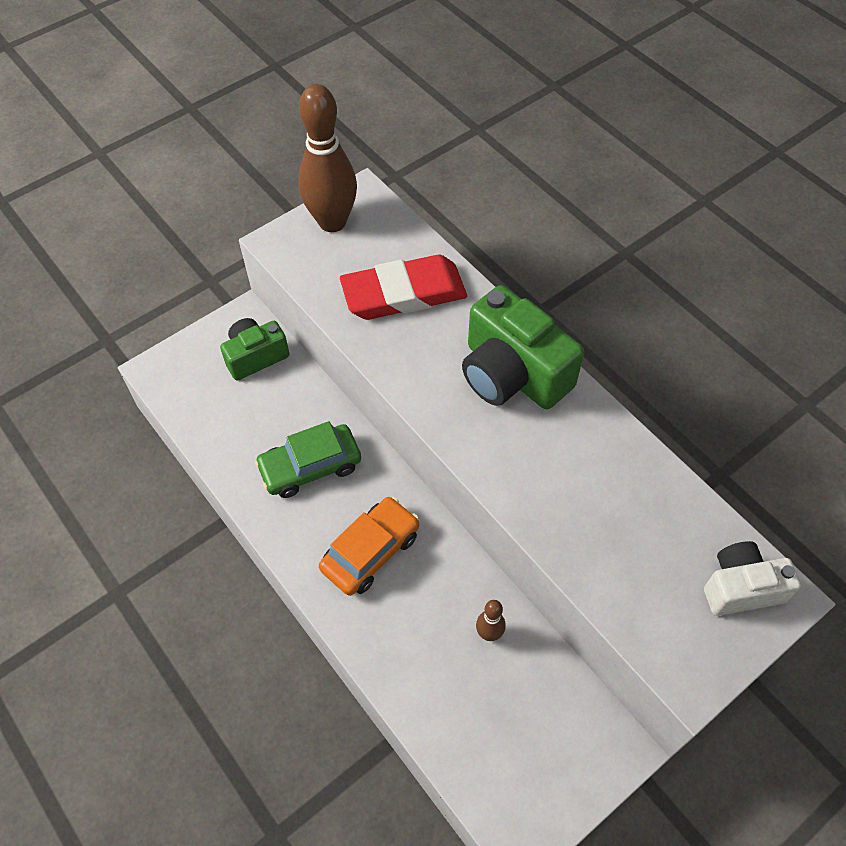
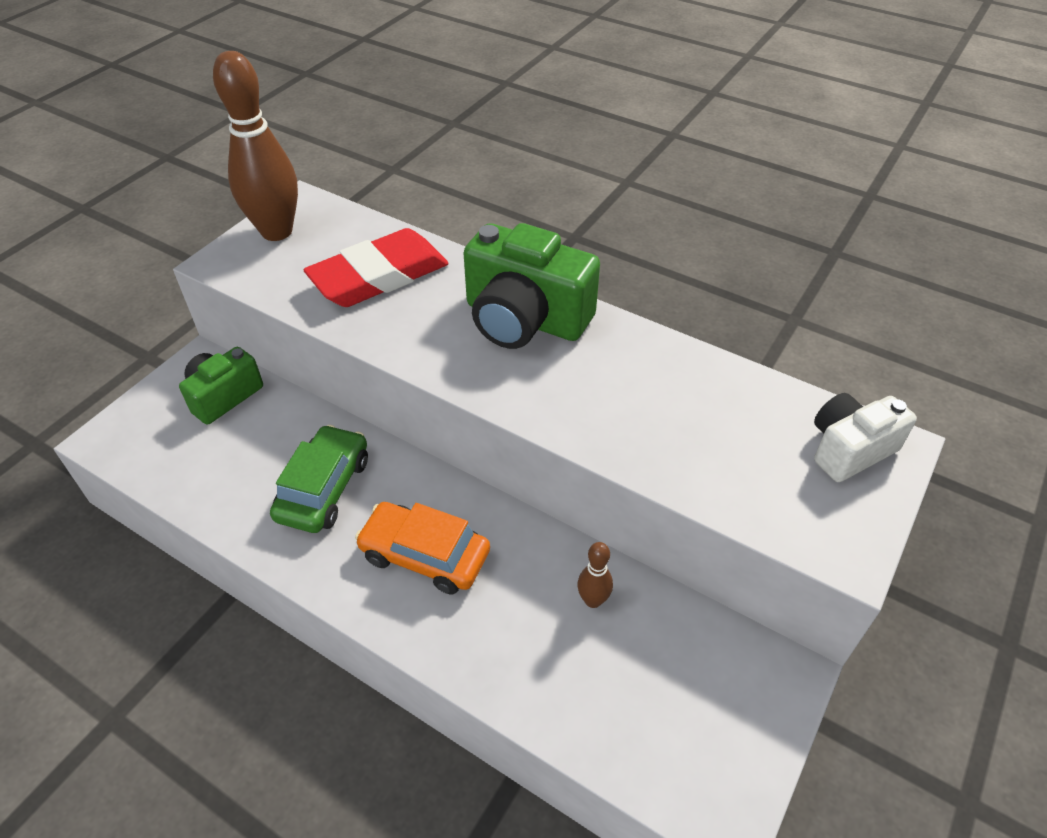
camera: 20 degrees left, 10 degrees down
(310, 467) = (324, 488): green car -> green car turned 150 degrees clockwise
(370, 551) = (424, 555): orange car -> orange car turned 90 degrees counterclockwise

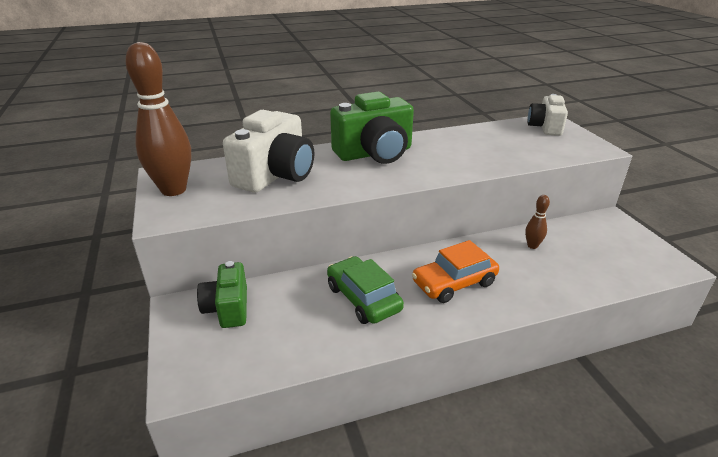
camera: 50 degrees left, 15 degrees down
(379, 276) = (275, 175): red eraser -> white camera

